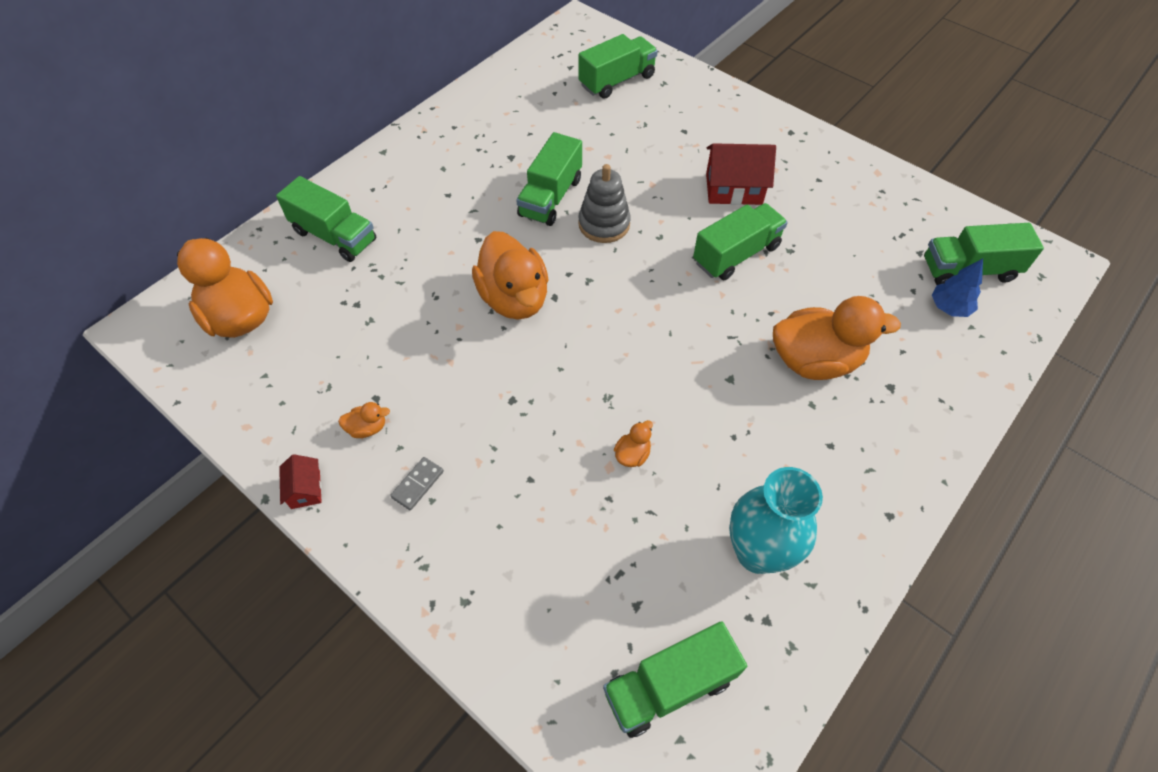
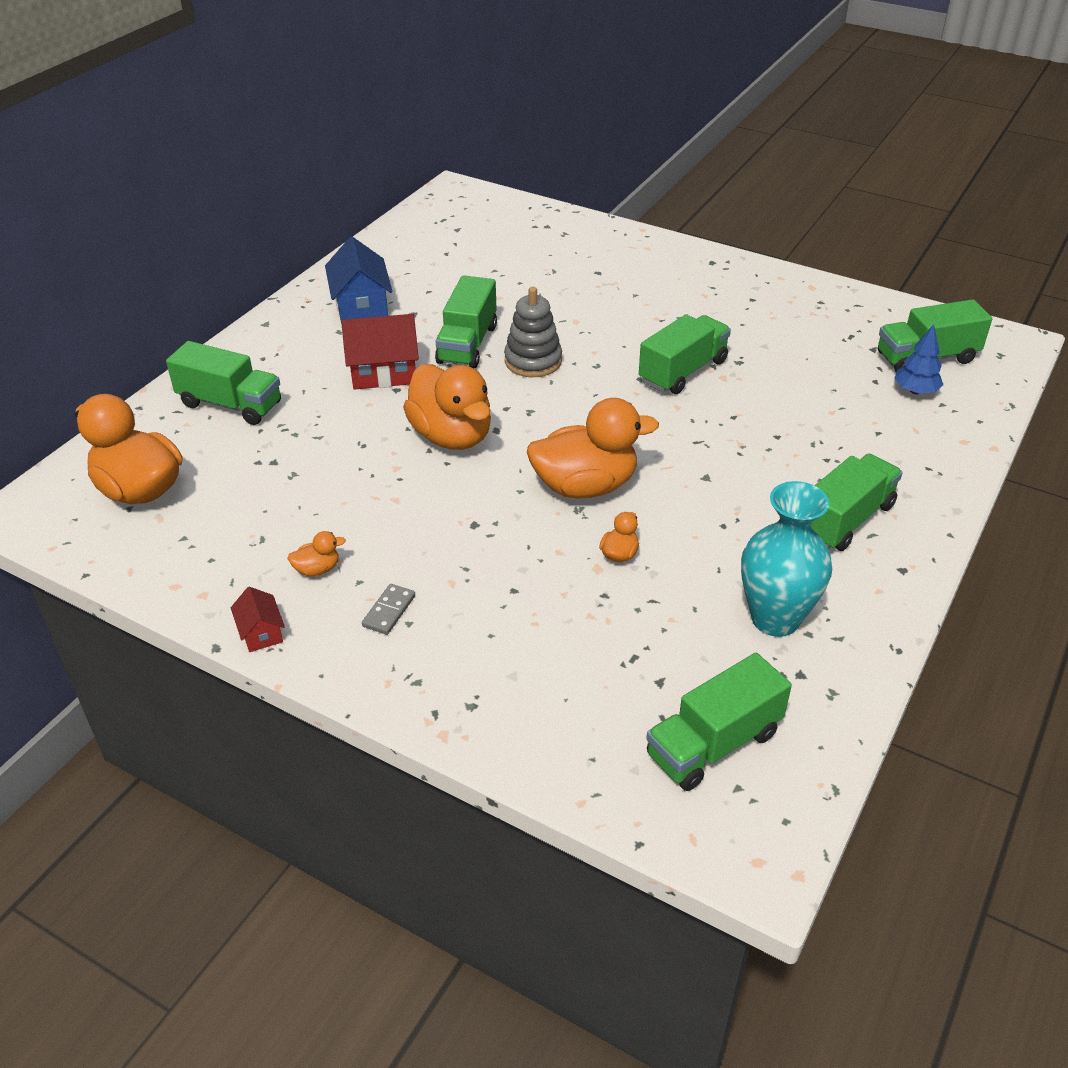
camera: 10 degrees left, 15 degrees down
(468, 142) = (361, 305): none -> blue house
(617, 81) = (512, 236): green truck -> green truck (845, 520)
(734, 189) = (665, 316): red house -> red house (383, 372)
(815, 360) = (790, 451): orange duck -> orange duck (585, 486)

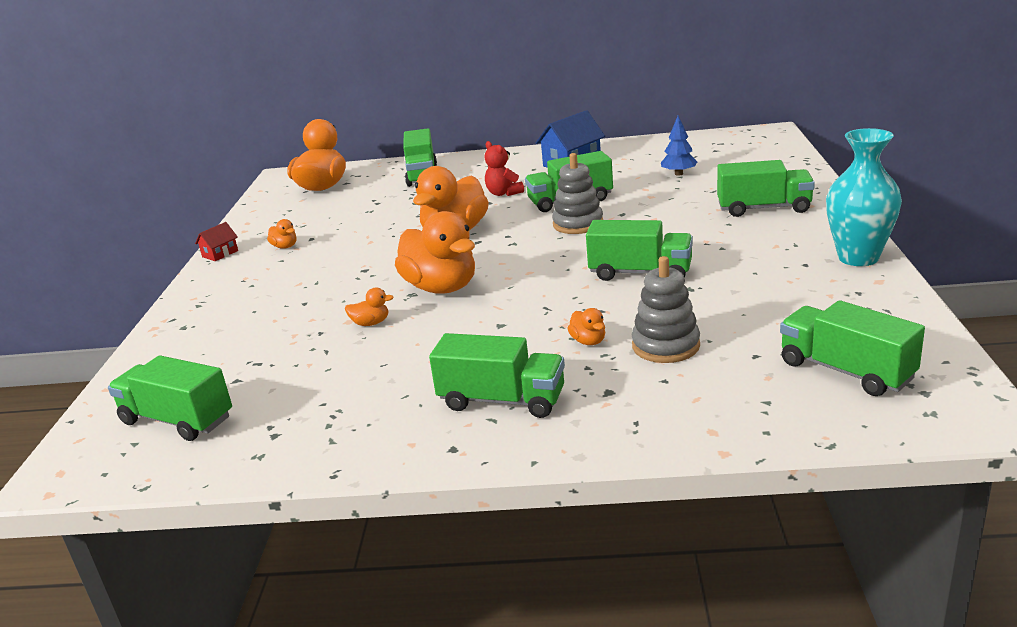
camera: 65 degrees right, 15 degrees down
(383, 372) = (503, 193): red house -> red teddy bear
(389, 611) = (259, 276): grey domino -> none
(625, 268) = (764, 208): none -> green truck
(775, 619) = (337, 405): turquoise vase -> turquoise vase (858, 258)
(783, 443) = (588, 341): none -> orange duck
(825, 411) = (665, 346): none -> grey stacking toy
(915, 391) = (769, 381): blue tree -> blue tree (678, 174)

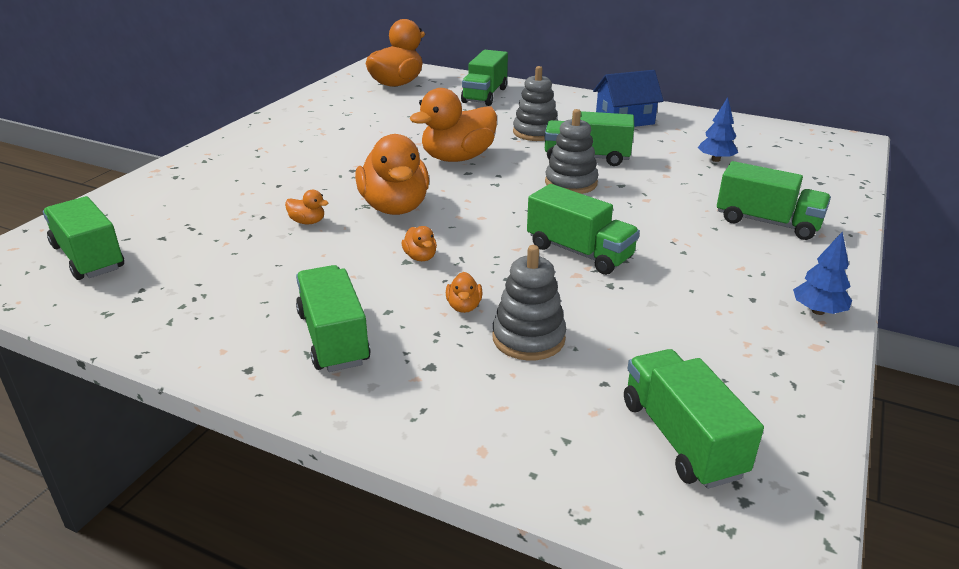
camera: 20 degrees right, 5 degrees up
(220, 254) = (264, 120): red house -> none
(285, 247) = (315, 129): orange duck -> orange duck (420, 257)
(502, 400) = (333, 338): green truck -> green truck turned 150 degrees counterclockwise
(503, 193) = (535, 132): red teddy bear -> grey stacking toy
(858, 258) = (818, 311): turquoise vase -> blue tree

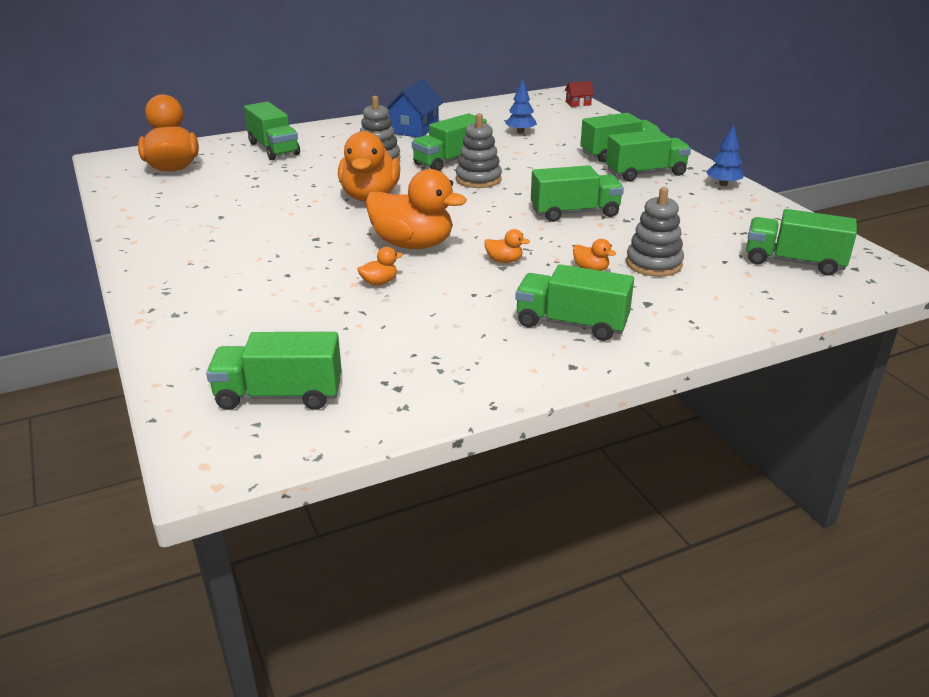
camera: 50 degrees left, 0 degrees up
(750, 254) = (645, 173): none -> green truck
(852, 157) = (578, 103): none -> red house

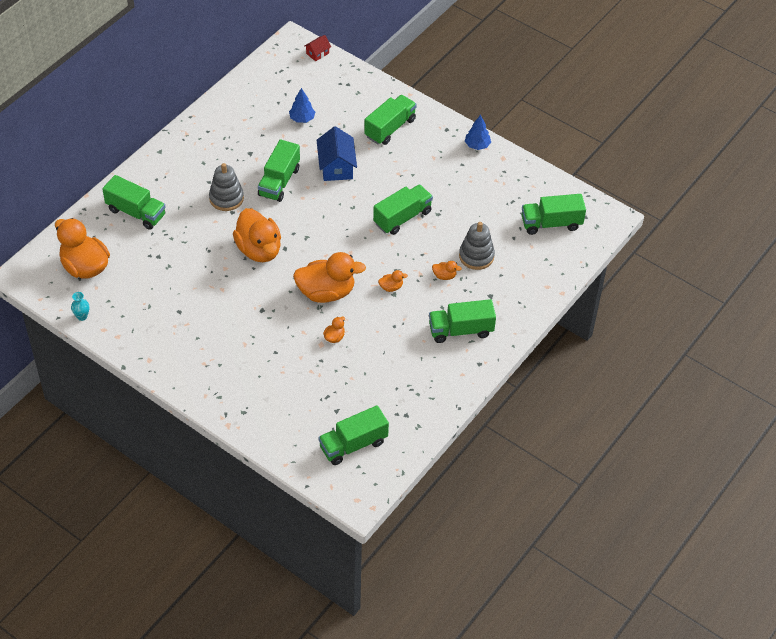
camera: 30 degrees left, 20 degrees up
(117, 195) = (82, 316): none -> turquoise vase
(414, 129) = (219, 143): blue house -> blue house (336, 166)
(478, 179) = (315, 199): grey stacking toy -> none
(645, 173) = (421, 149): green truck -> none

